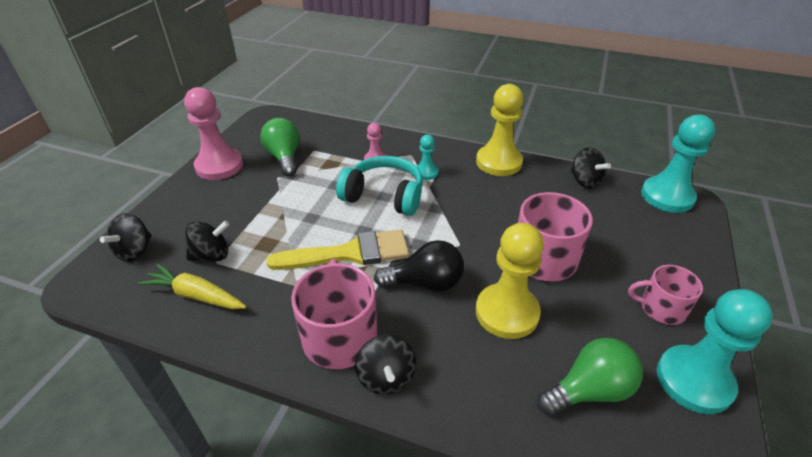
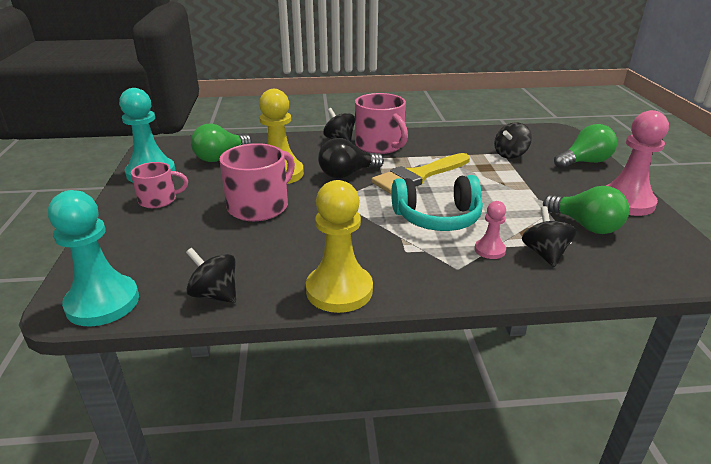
camera: 155 degrees right, 10 degrees down
(134, 251) = (561, 146): black spinning top -> black spinning top (544, 254)
(163, 217) = (584, 162): none -> green light bulb
(196, 295) = (485, 140): yellow carrot -> none
(426, 172) = (418, 252): turquoise pawn -> none

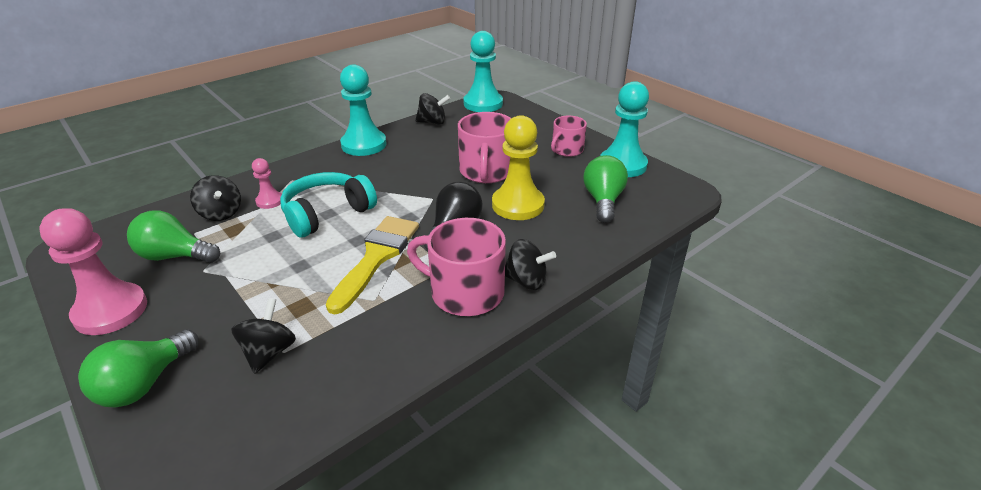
camera: 145 degrees right, 5 degrees up
(339, 290) = (364, 145): yellow pawn -> turquoise pawn

